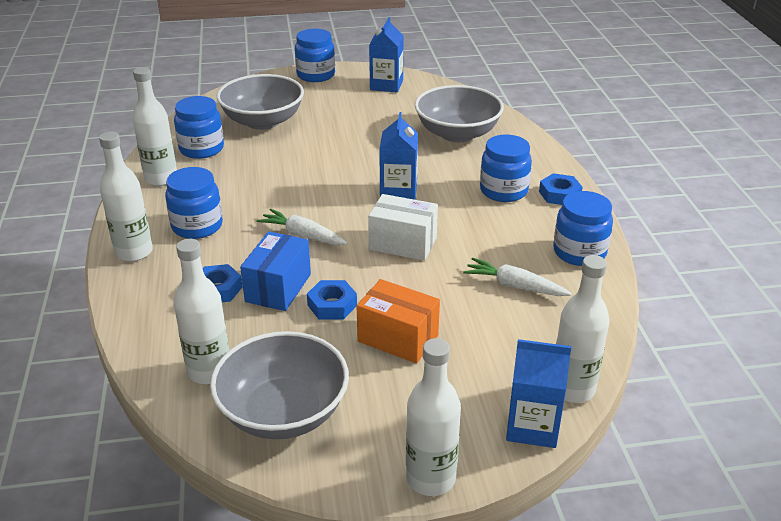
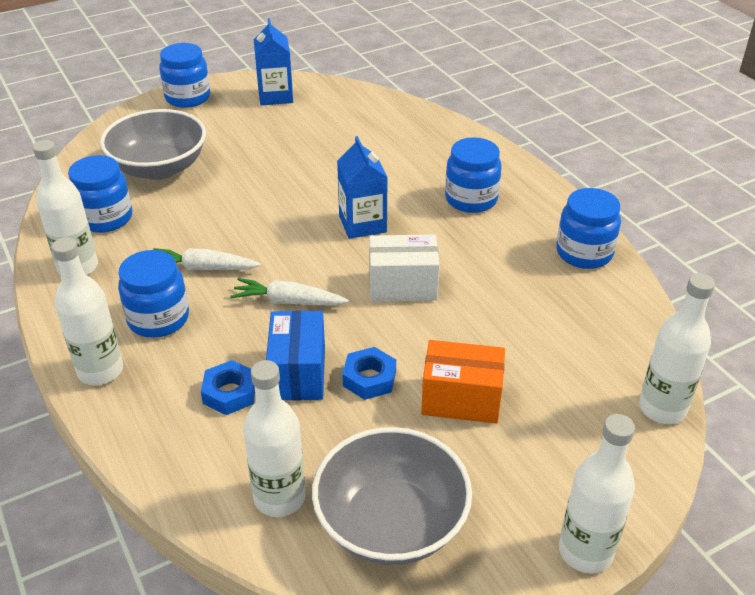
camera: 20 degrees left, 5 degrees up
(457, 133) = (385, 141): grey bowl -> none
(514, 286) = (543, 307): white carrot -> white carrot (203, 268)
(532, 426) = (648, 461): blue carton -> none
(559, 194) = (528, 191): blue nut -> none

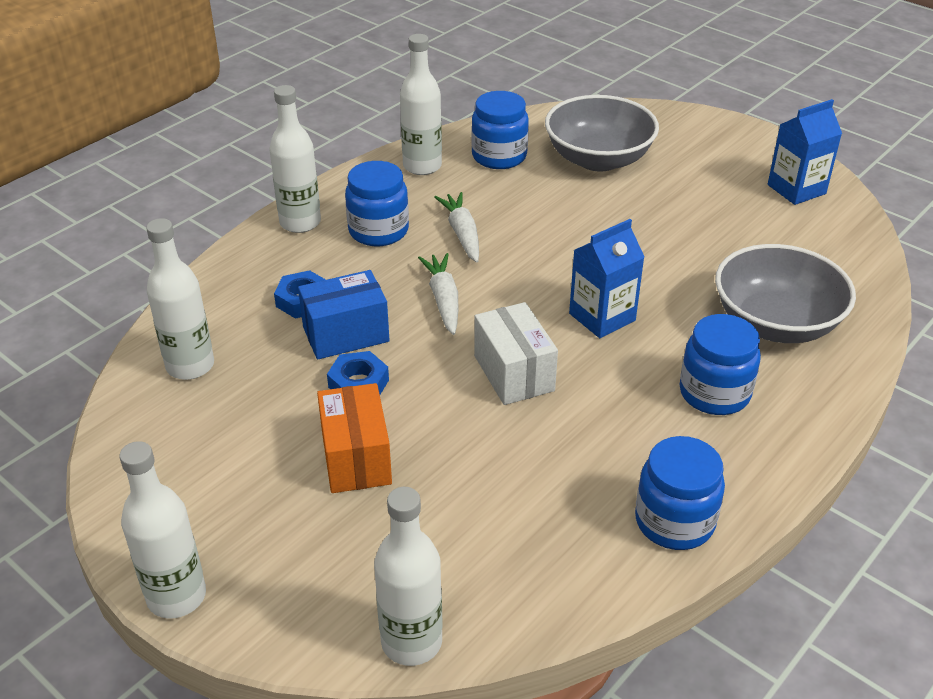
camera: 70 degrees right, 0 degrees up
(188, 98) = (736, 135): blue jar -> none
(391, 523) = (179, 443): grey bowl -> grey bowl (775, 323)

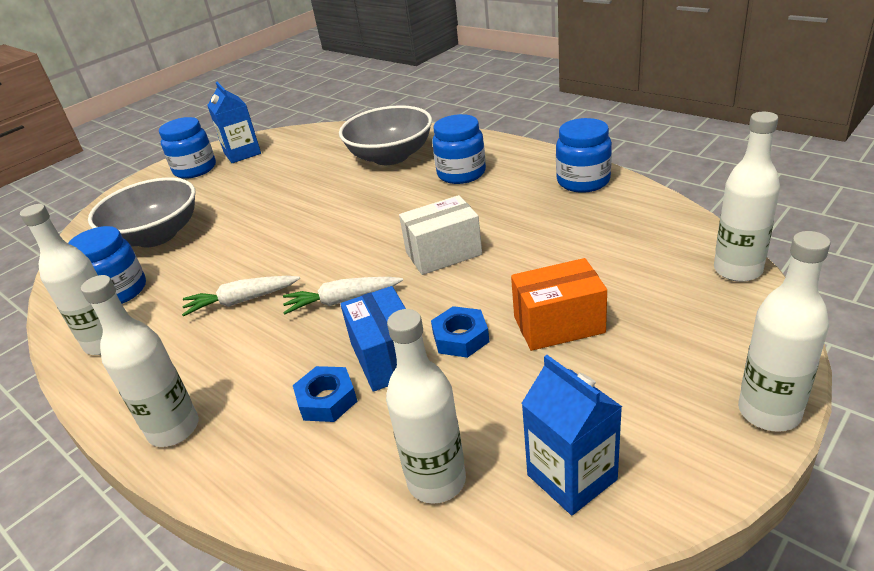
camera: 85 degrees left, 5 degrees down
(378, 231) = (216, 359): blue jar -> blue jar (195, 169)
(602, 317) = (377, 219): blue carton -> blue carton (571, 477)

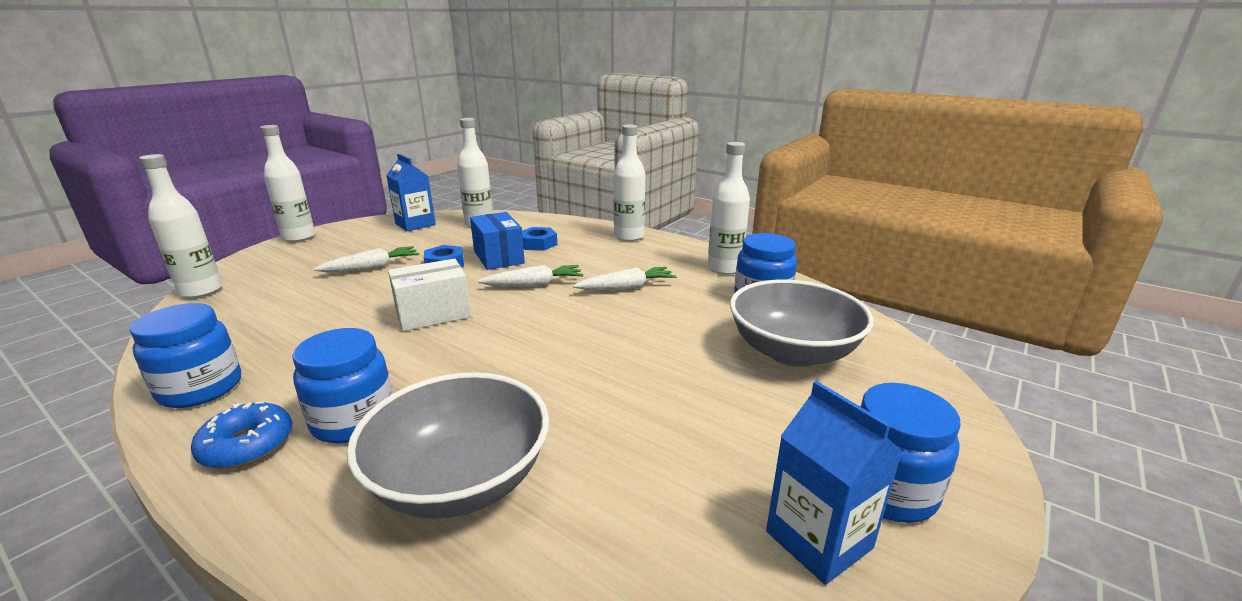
camera: 170 degrees right, 10 degrees down
(514, 159) = (247, 445): none -> blue donut
(558, 325) = (372, 268): orange box -> white carrot

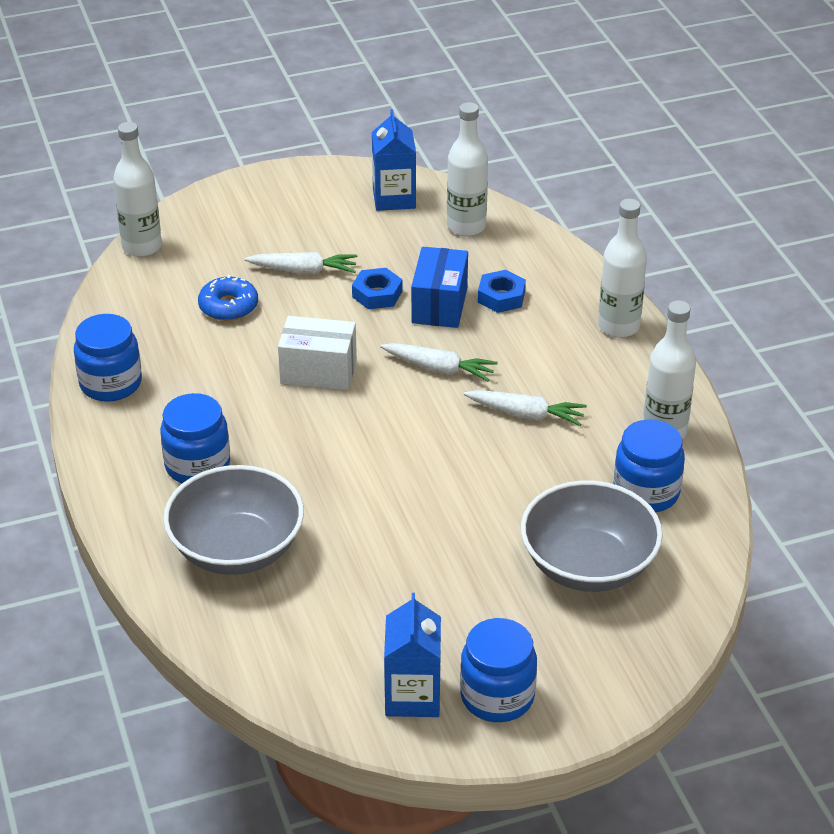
camera: 35 degrees right, 15 degrees up
(247, 445) = (124, 455): blue donut -> blue donut (228, 306)
(299, 237) = (259, 178): white bottle -> none

